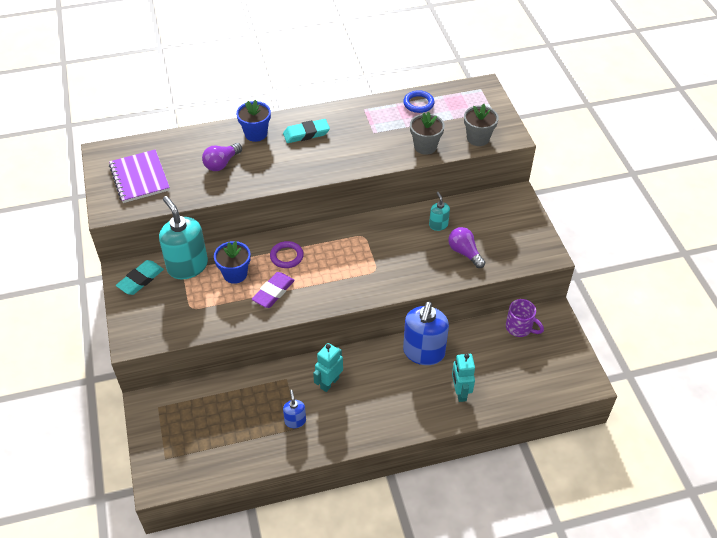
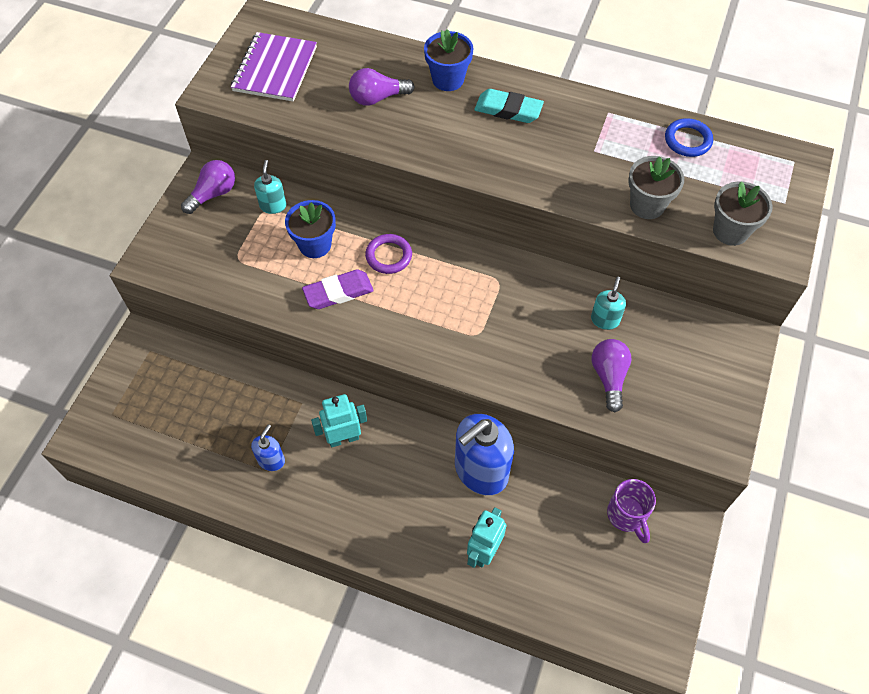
camera: 35 degrees right, 10 degrees up
(140, 280) = (213, 194): turquoise eraser -> purple light bulb
(187, 266) = (273, 205): turquoise soap dispenser -> turquoise soap dispenser, size x0.48

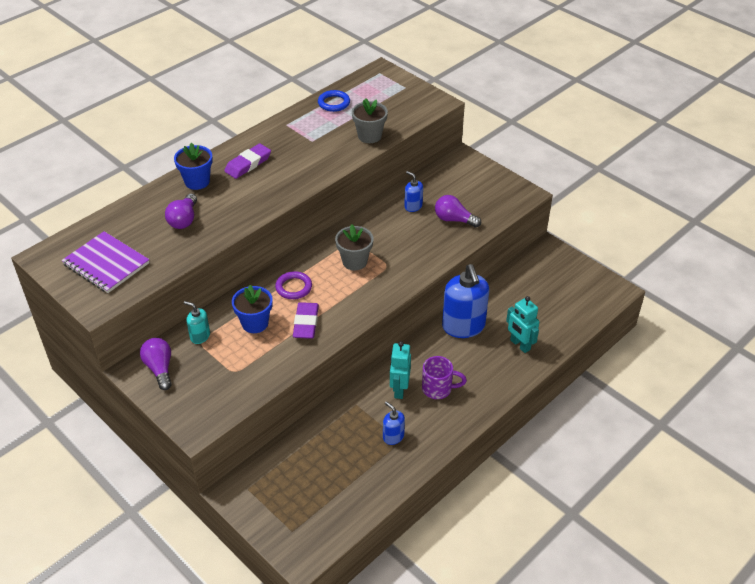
camera: 65 degrees left, 15 degrees down
(508, 110) = (248, 164): turquoise eraser -> purple eraser
(605, 320) = (413, 206): turquoise soap dispenser -> blue soap dispenser
(627, 515) = (528, 271): purple mug -> purple mug (438, 389)
(730, 231) = (410, 113): grey flower pot -> grey flower pot (354, 261)

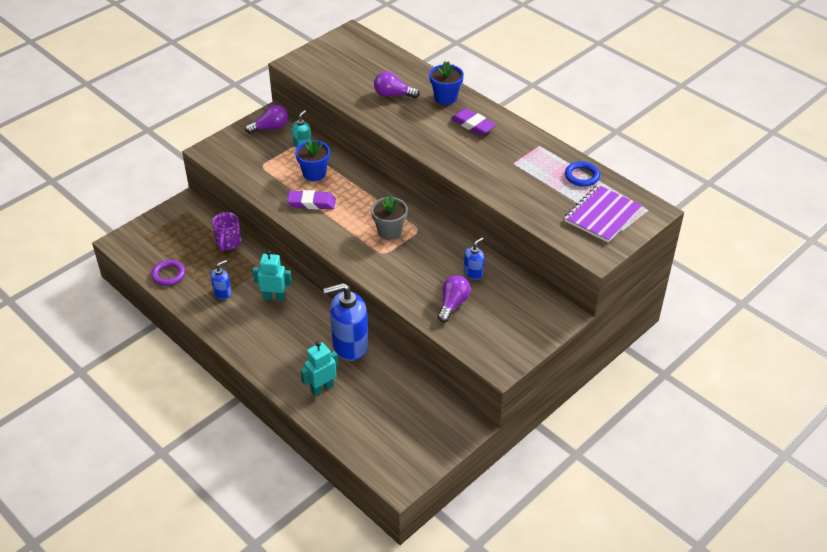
camera: 90 degrees right, 0 degrees up
(106, 264) = (340, 62): purple notebook -> purple notebook (602, 215)
(293, 287) = (356, 194): purple ring -> purple ring (168, 275)
(369, 136) = (525, 202): grey flower pot -> none
(438, 389) = (272, 324): purple mug -> purple mug (228, 243)

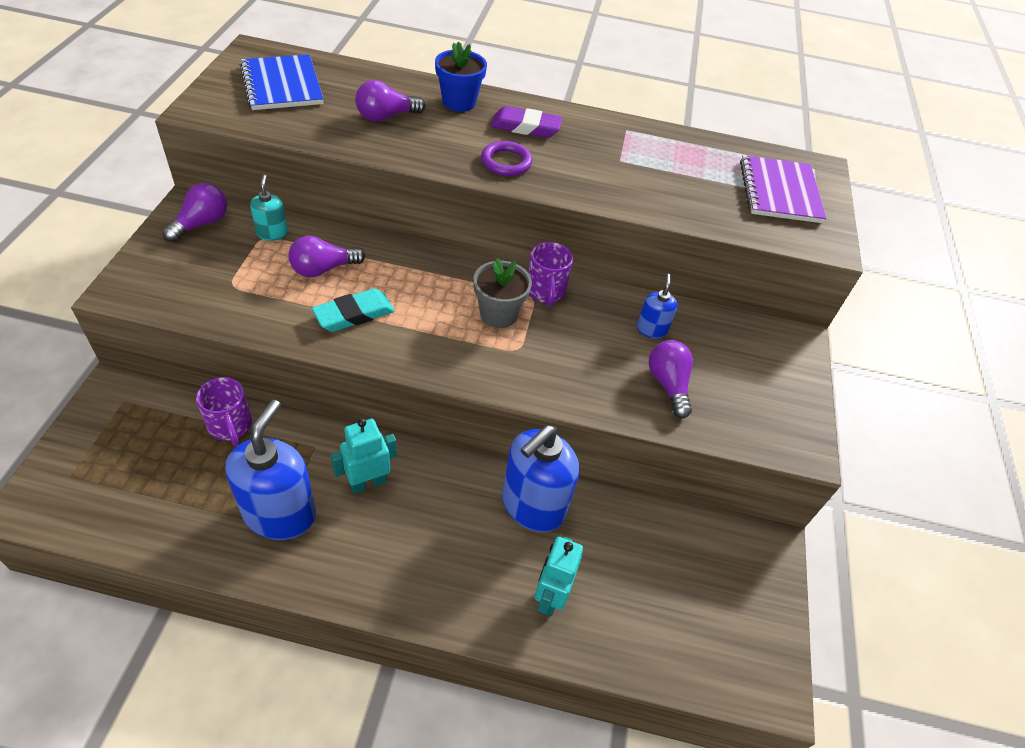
camera: 40 degrees left, 5 degrees up
(168, 275) = (163, 525): purple ring -> purple ring (506, 162)
(222, 293) = (280, 514): blue soap dispenser -> blue soap dispenser, size x2.07
(311, 203) = (354, 314): purple eraser -> turquoise eraser
(314, 173) = (323, 269): blue flower pot -> purple light bulb
(350, 59) = (282, 85): none -> blue notebook
(429, 229) = (545, 291): none -> purple mug
(582, 176) = (709, 152): blue ring -> none

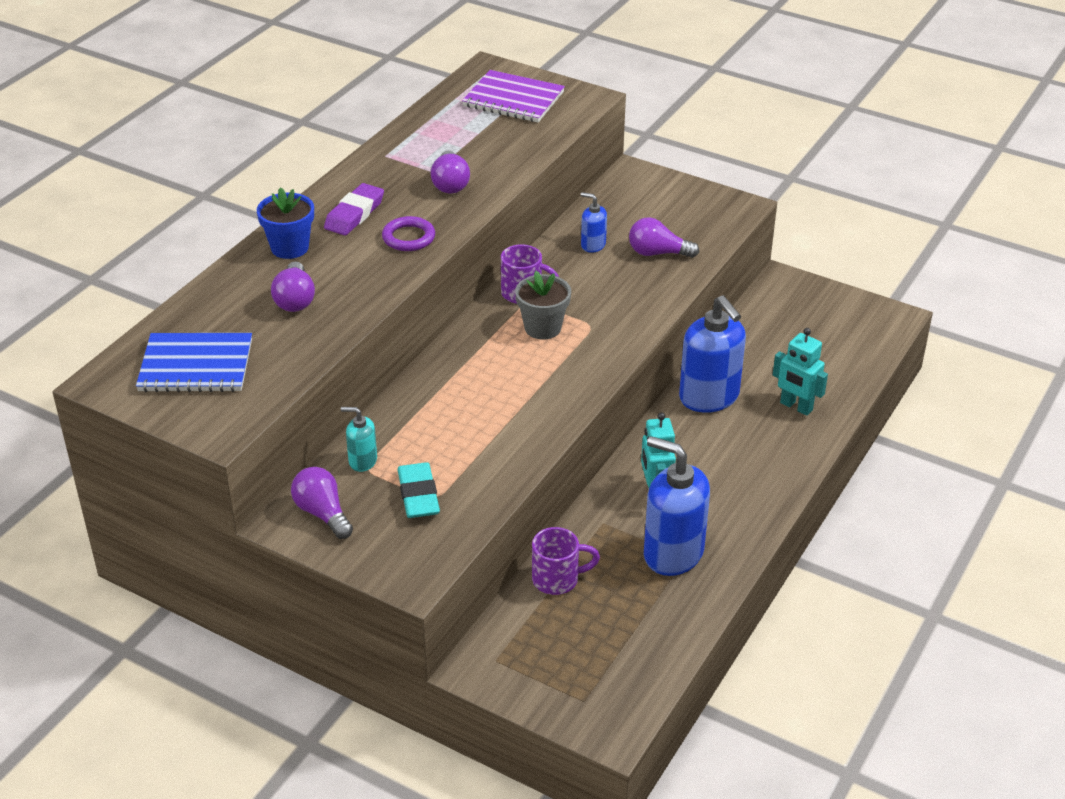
camera: 65 degrees left, 10 degrees down
(323, 269) = (436, 430): purple light bulb -> purple light bulb (450, 184)
(354, 314) = (510, 417): turquoise eraser -> turquoise eraser (418, 495)

